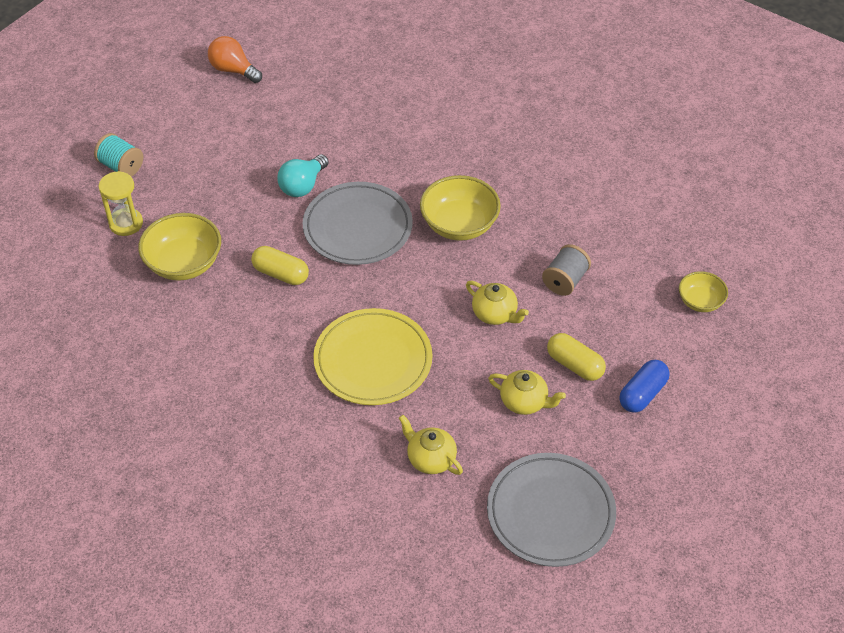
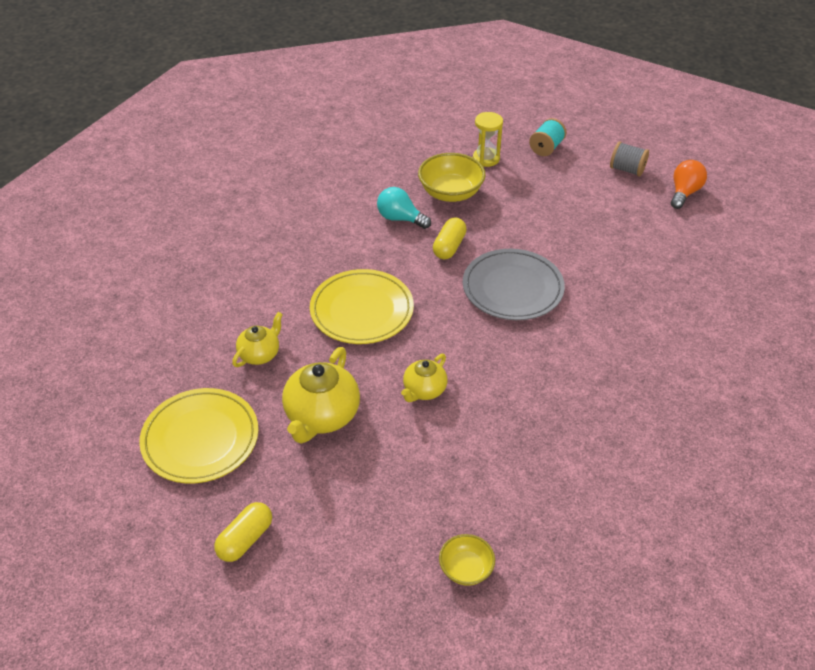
camera: 85 degrees right, 5 degrees down
(303, 186) = (554, 249): turquoise light bulb -> turquoise light bulb (400, 218)
(459, 224) = (533, 358): yellow bowl -> none
(524, 402) = (322, 416): yellow teapot -> yellow teapot, size x1.69
(550, 512) = (200, 439): grey plate -> yellow plate
(565, 281) = (475, 444): grey spool -> grey spool (627, 169)
(575, 365) = (368, 454): yellow capsule -> yellow capsule (245, 539)
(642, 394) = (335, 511): blue capsule -> none

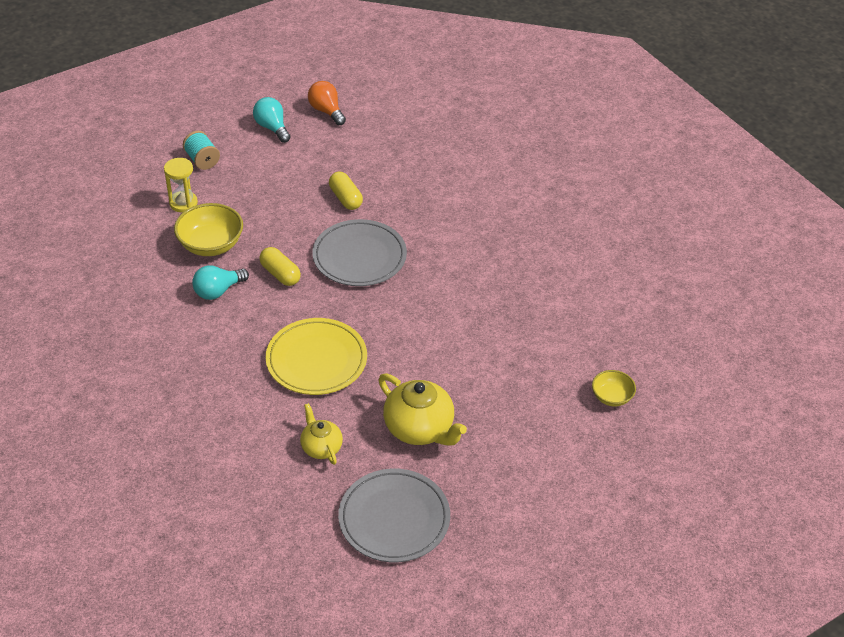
camera: 65 degrees left, 0 degrees up
(200, 439) = (394, 519): yellow plate -> grey plate
(245, 539) = (516, 519): yellow capsule -> yellow capsule (346, 198)
(424, 390) = (433, 355): yellow teapot -> none
(627, 169) = (272, 128): grey spool -> turquoise light bulb

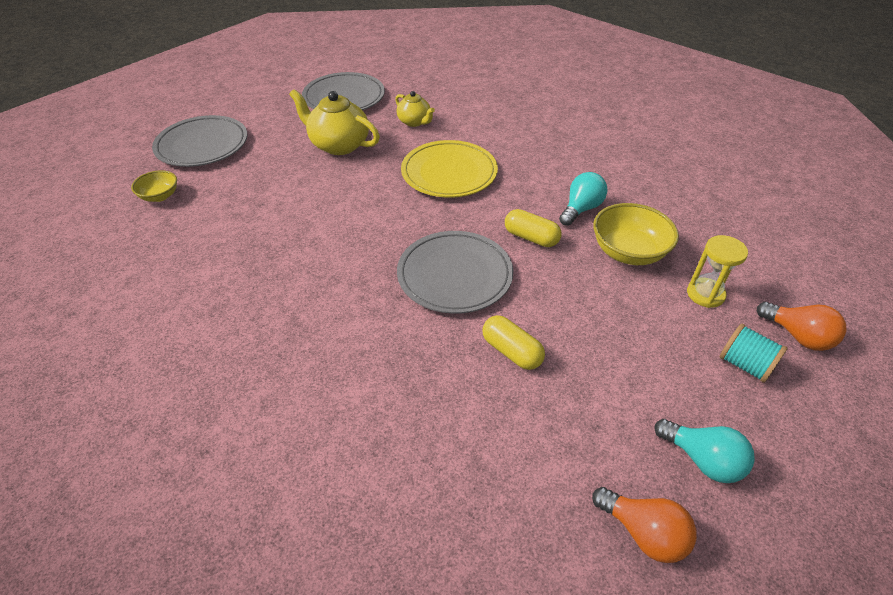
camera: 165 degrees right, 0 degrees up
(150, 166) = (798, 336): none -> orange light bulb
(576, 465) = (202, 145): none -> grey plate

